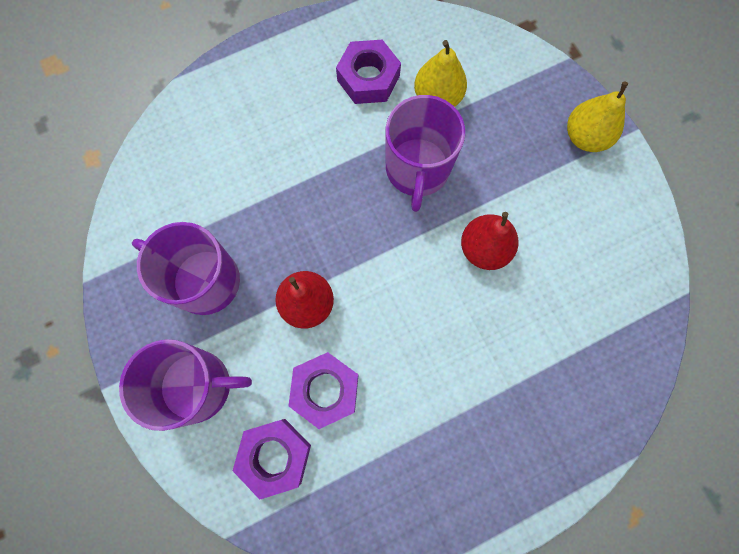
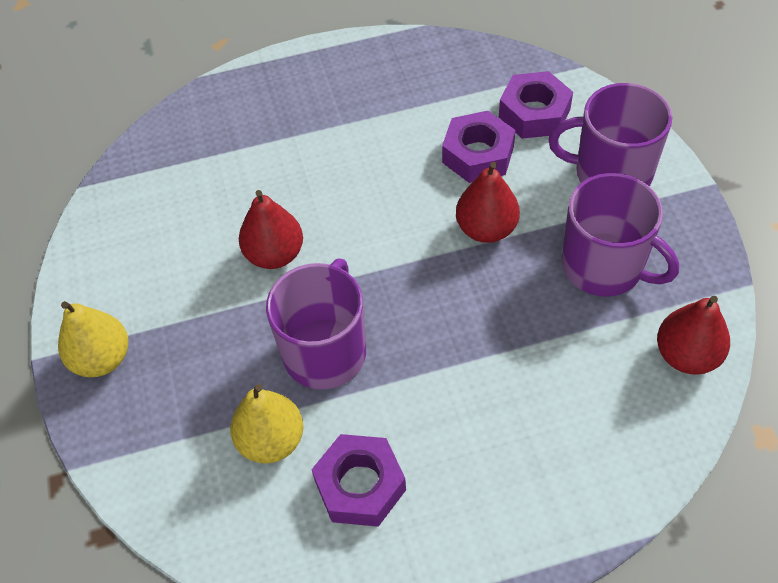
camera: 165 degrees left, 20 degrees down
(141, 209) = (686, 355): none -> red pear

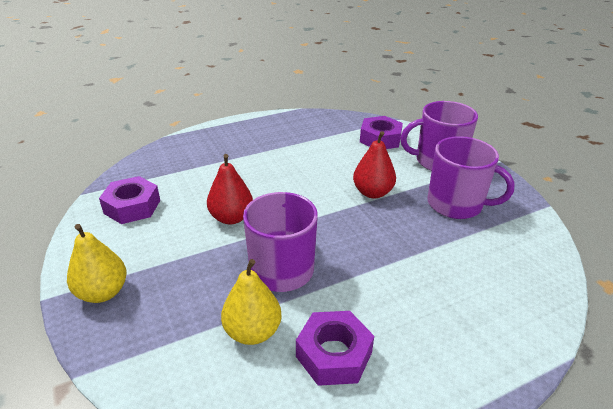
camera: 15 degrees left, 20 degrees down
(478, 154) = (353, 159): purple nut -> purple nut (132, 206)
(686, 355) = (533, 245): red pear -> none

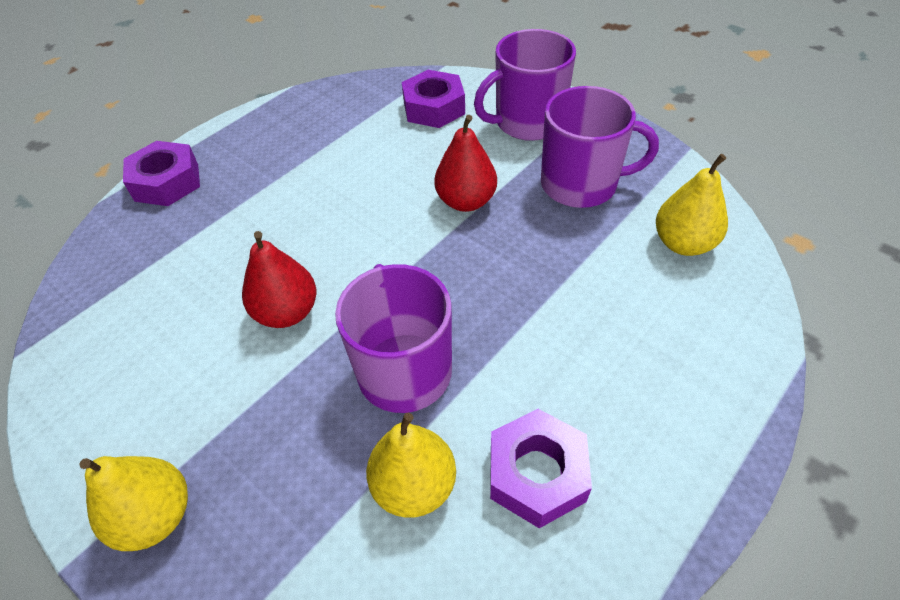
camera: 20 degrees left, 15 degrees up
(132, 206) = (118, 348): purple nut -> purple nut (167, 182)
(513, 259) = (683, 243): none -> yellow pear

